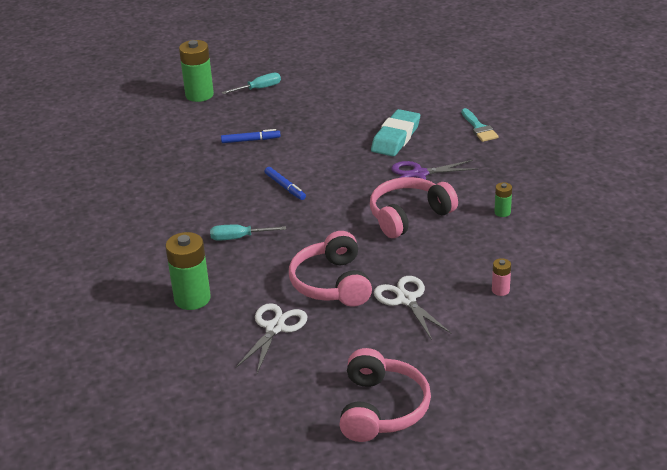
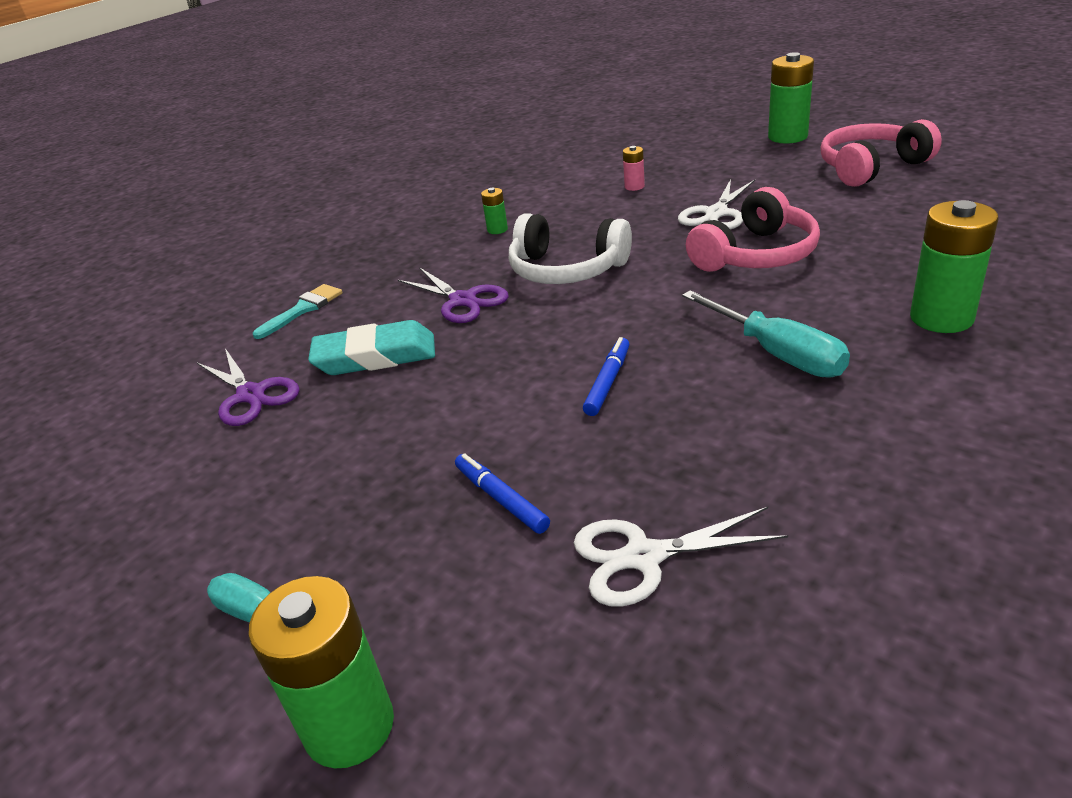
camera: 120 degrees left, 0 degrees up
(239, 238) = (777, 353): turquoise screwdriver -> turquoise screwdriver, size x1.51
(275, 328) = (879, 248): white scissors -> white scissors (644, 557)
(406, 103) = (251, 395): none -> purple scissors
(409, 216) = (566, 269): pink headphones -> white headphones
(501, 414) = (787, 137): none -> green battery

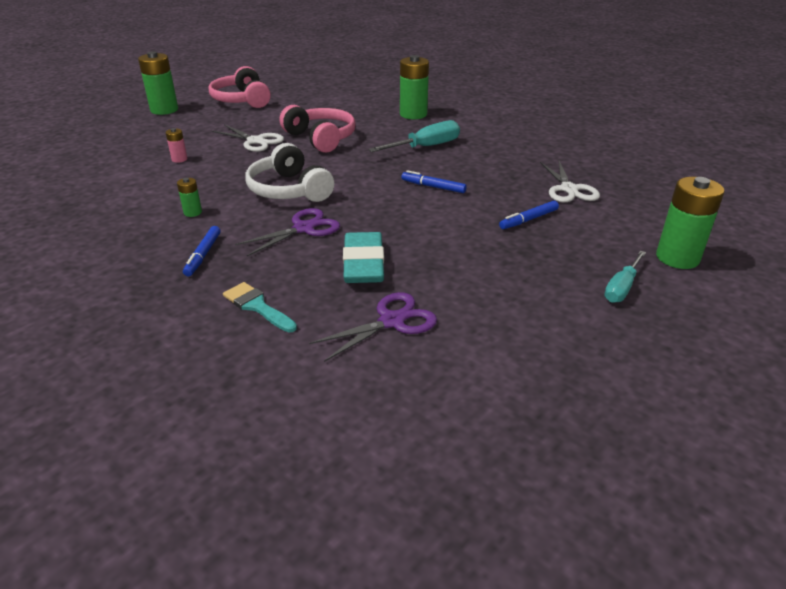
camera: 90 degrees left, 0 degrees up
(405, 259) = (203, 255): none -> blue marker
(566, 269) = (289, 190): white headphones -> white headphones turned 120 degrees clockwise

